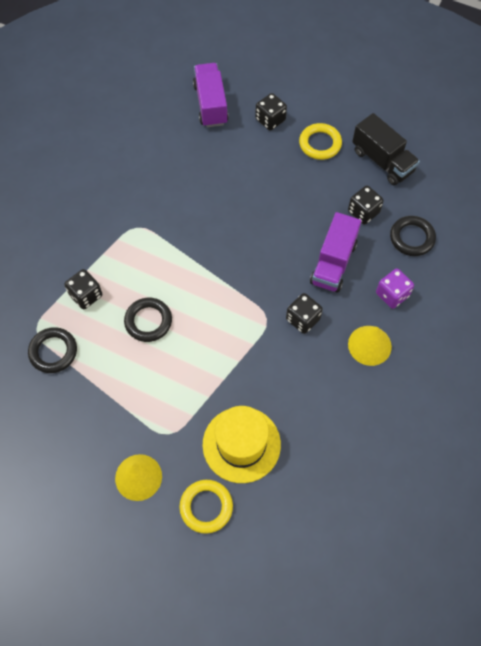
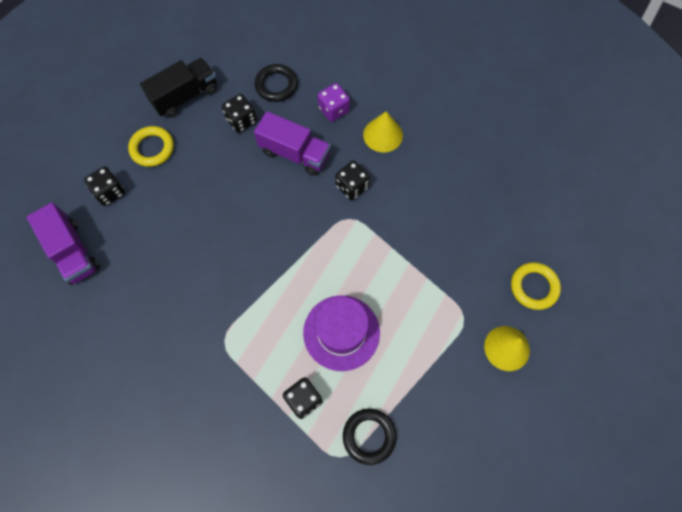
camera: 85 degrees left, 5 degrees up
(148, 321) = (341, 332): black ring -> purple hat
(211, 104) = (72, 252): purple truck -> purple truck turned 120 degrees counterclockwise
(241, 444) = (475, 252): yellow hat -> none

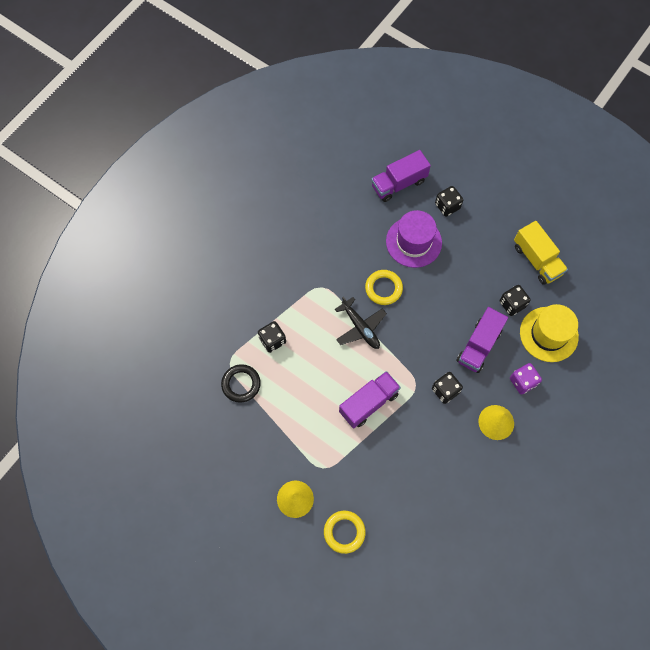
camera: 95 degrees right, 0 degrees up
(152, 148) = (486, 235): yellow ring -> yellow ring (383, 288)
(185, 96) = (537, 260): black truck -> yellow truck
(276, 85) = (548, 334): black ring -> yellow hat
(279, 286) = (360, 327): none -> black plane
(341, 332) = (320, 371): purple hat -> purple hat (413, 242)
(376, 270) = (369, 403): none -> purple truck

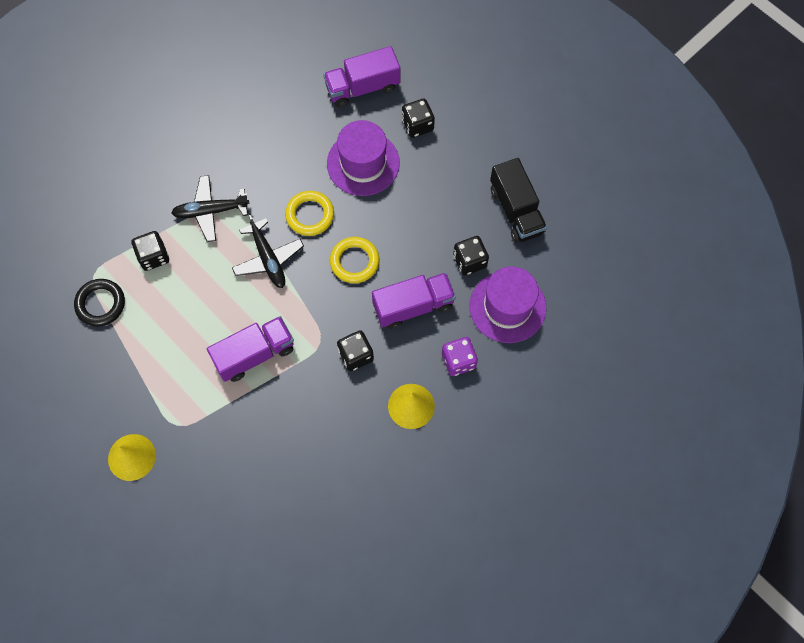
camera: 10 degrees right, 0 degrees up
(307, 298) = (210, 211): none -> black plane
(344, 532) = (182, 509): yellow ring -> yellow ring (354, 261)
(479, 346) = (413, 306): purple truck -> purple truck turned 150 degrees counterclockwise
(537, 260) = (516, 211): yellow truck -> black truck
(548, 334) = (507, 307): yellow hat -> purple hat

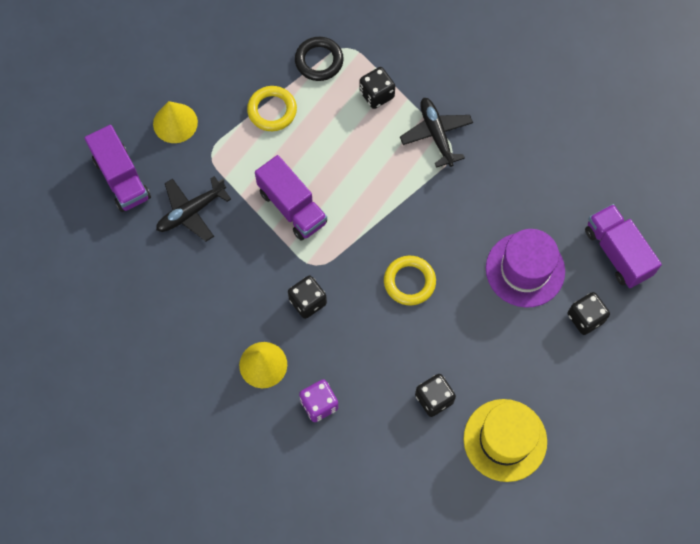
camera: 80 degrees right, 0 degrees up
(268, 259) = (395, 199): black plane -> black plane (191, 212)
(310, 215) = (452, 228): yellow ring -> yellow ring (272, 110)
(413, 306) = (371, 349): purple truck -> purple truck (121, 178)
(507, 307) = (389, 446): purple hat -> none
(516, 211) = (505, 440): black truck -> yellow hat

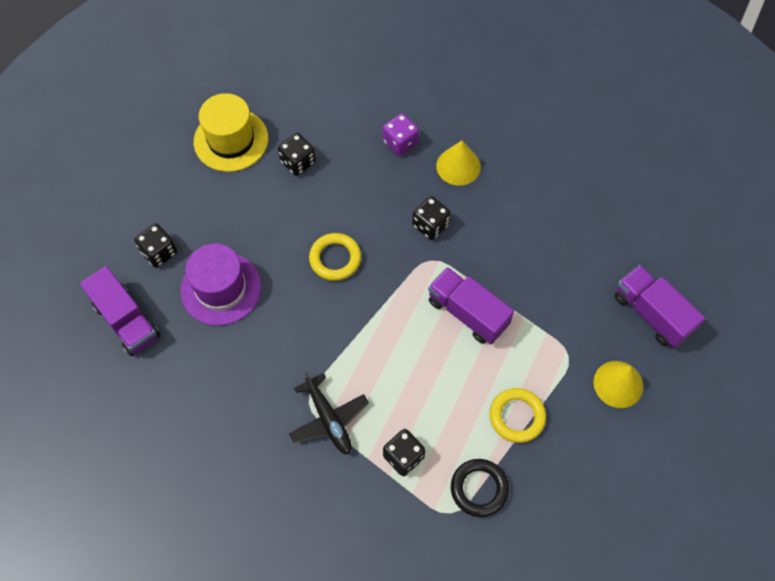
camera: 170 degrees right, 5 degrees down
(191, 212) = (569, 291): black plane -> none

